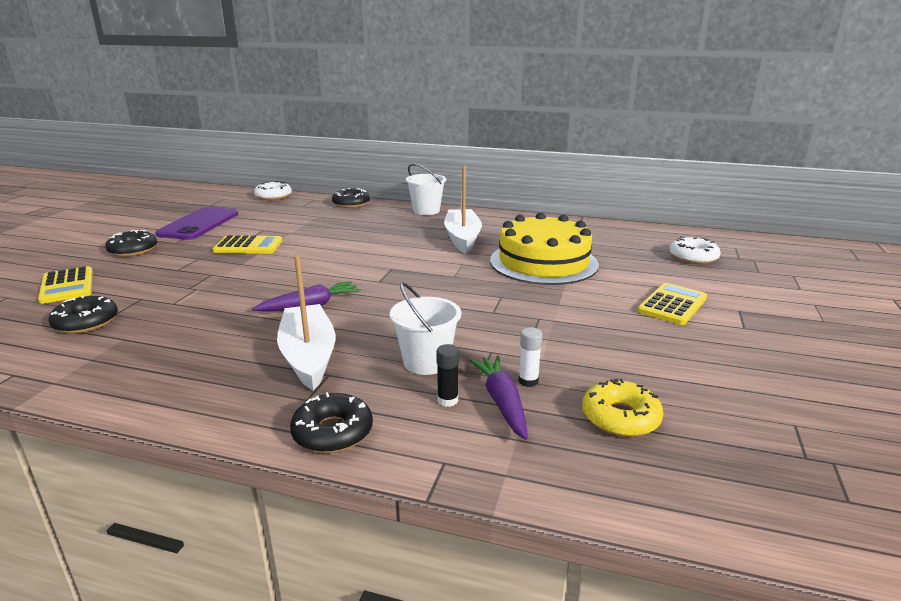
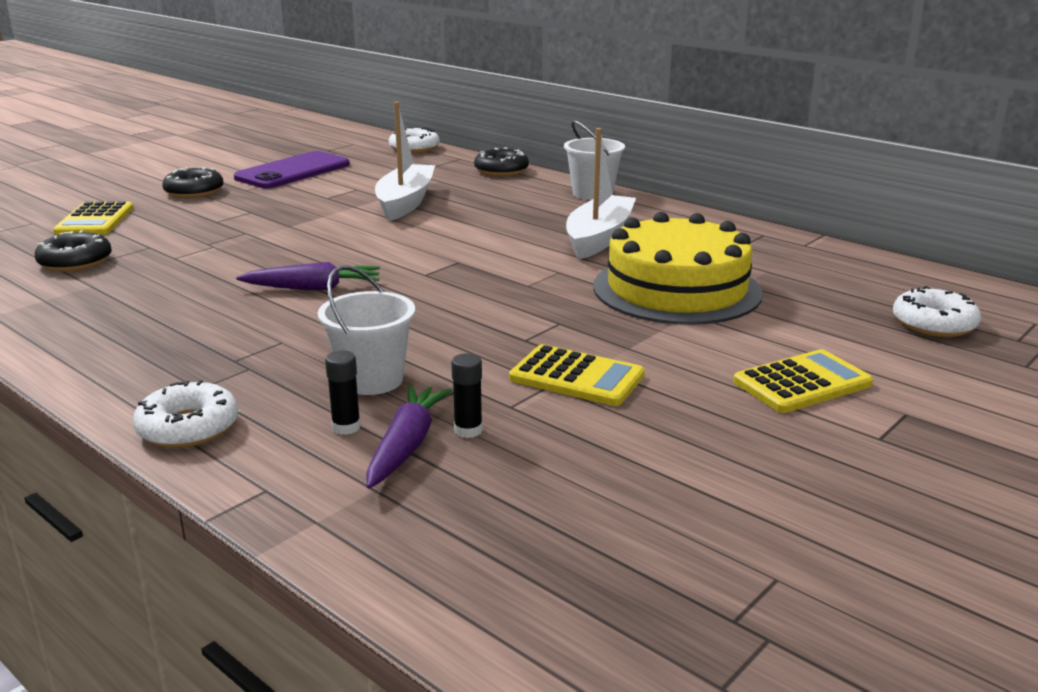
camera: 25 degrees right, 0 degrees up
(248, 246) = (319, 206): yellow calculator -> yellow calculator (576, 377)
(308, 356) = (250, 343): white boat -> white boat (405, 202)
(332, 432) = (188, 428): black donut -> white donut
(528, 381) = (468, 430): white glue stick -> black glue stick
(620, 417) = (533, 501): yellow donut -> none

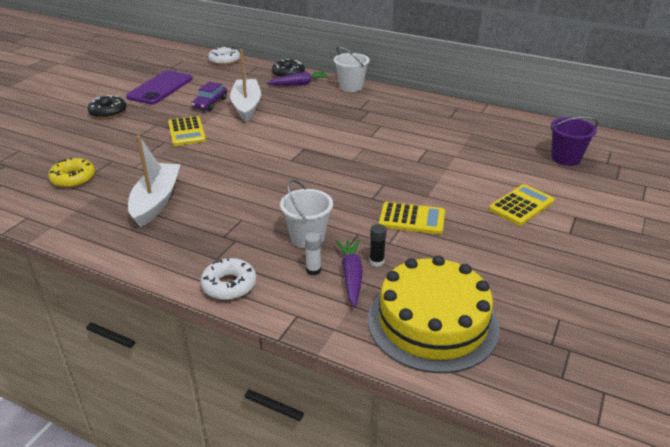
camera: 15 degrees left, 10 degrees up
(75, 262) = (73, 178): black donut -> yellow donut
(95, 220) = (60, 144): yellow calculator -> yellow calculator (186, 132)
(313, 288) = (234, 179): purple carrot -> purple carrot (299, 84)
(346, 427) = (313, 270): black glue stick -> white glue stick
(352, 194) = (210, 103): none -> purple car
(599, 238) = (372, 120): white boat -> white boat (156, 201)
(676, 289) = (432, 152): yellow cake -> yellow cake (432, 322)
(934, 324) = (565, 158): white donut -> purple bucket

